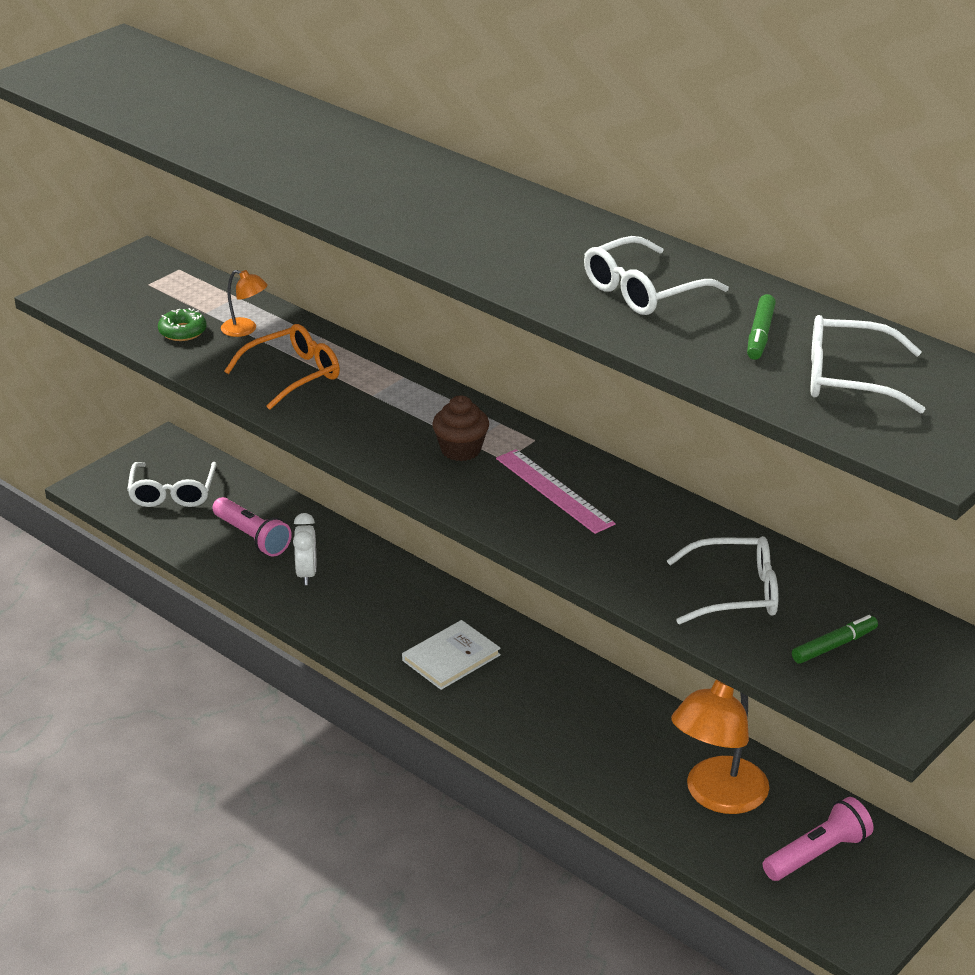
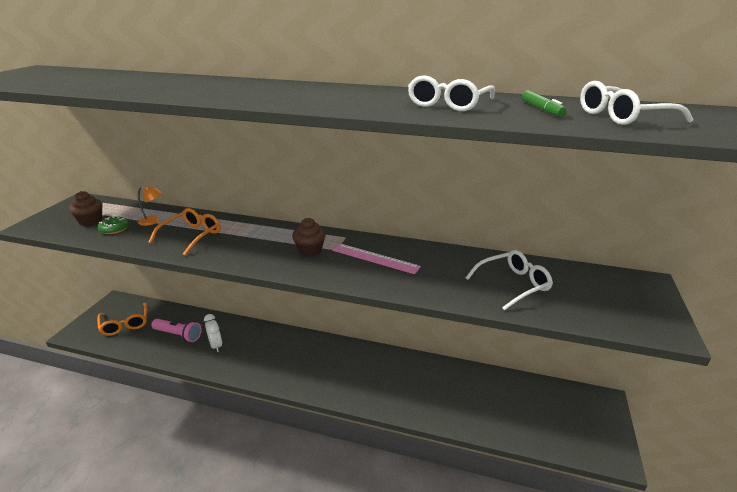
camera: 25 degrees left, 5 degrees down
(151, 306) = (90, 221): none -> brown cupcake
(172, 492) = (125, 324): white glasses -> orange glasses
(451, 658) = (313, 367): white book -> none
(717, 796) = (487, 398): orange lamp -> none
(817, 854) = (555, 413): pink flashlight -> none
(834, 646) = (589, 298): green marker -> none

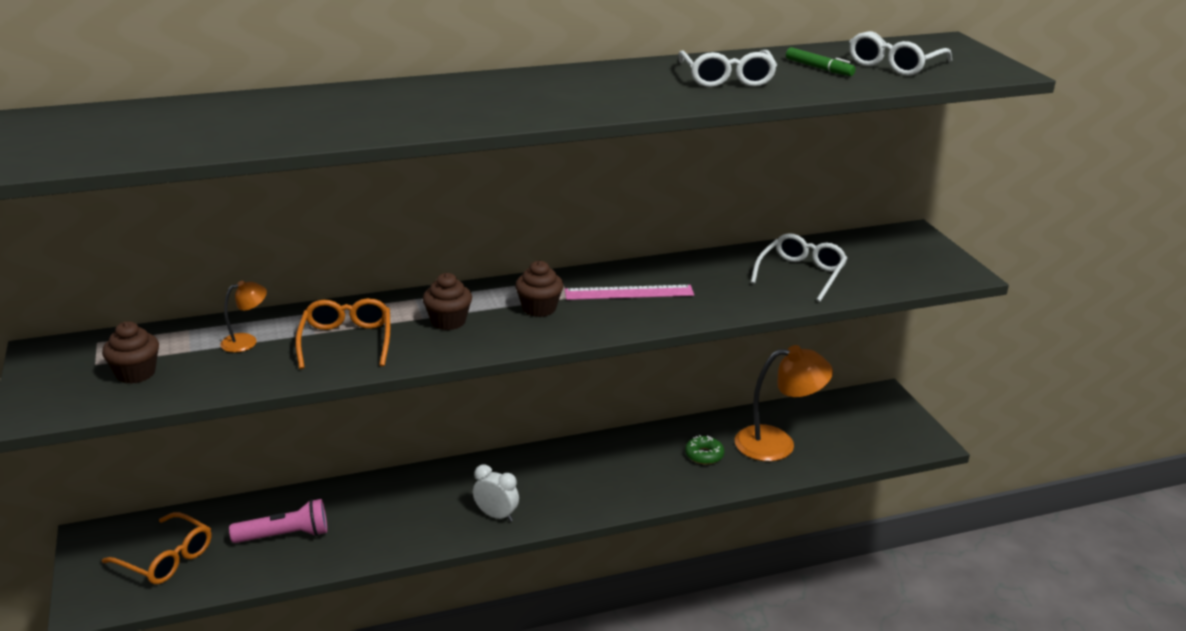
camera: 35 degrees left, 0 degrees up
(114, 229) = (202, 370): green donut -> green donut (704, 455)
(216, 346) = (366, 524): white clock -> white clock (496, 515)
(253, 242) = (448, 321): none -> brown cupcake
(489, 402) = (777, 443): none -> orange lamp

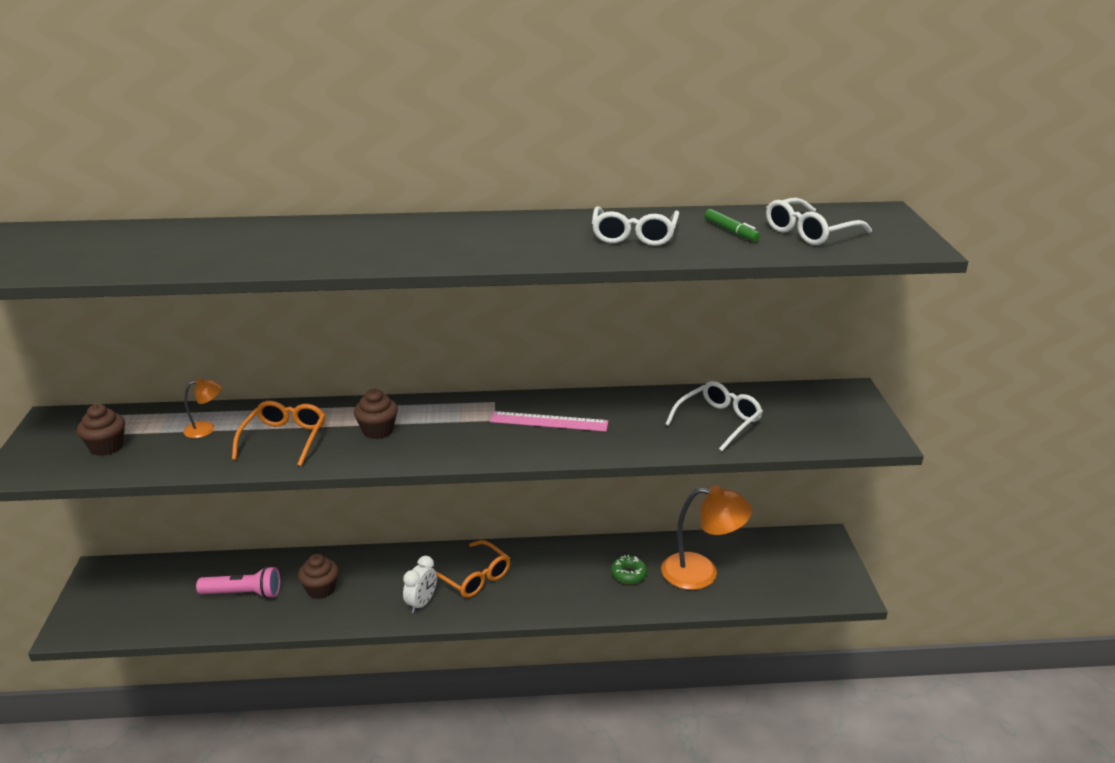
camera: 15 degrees right, 0 degrees up
(166, 558) = (144, 598): orange glasses -> orange glasses (473, 577)
(496, 515) = (421, 603): white clock -> white clock turned 75 degrees clockwise
(539, 308) = (461, 427): brown cupcake -> brown cupcake (321, 589)

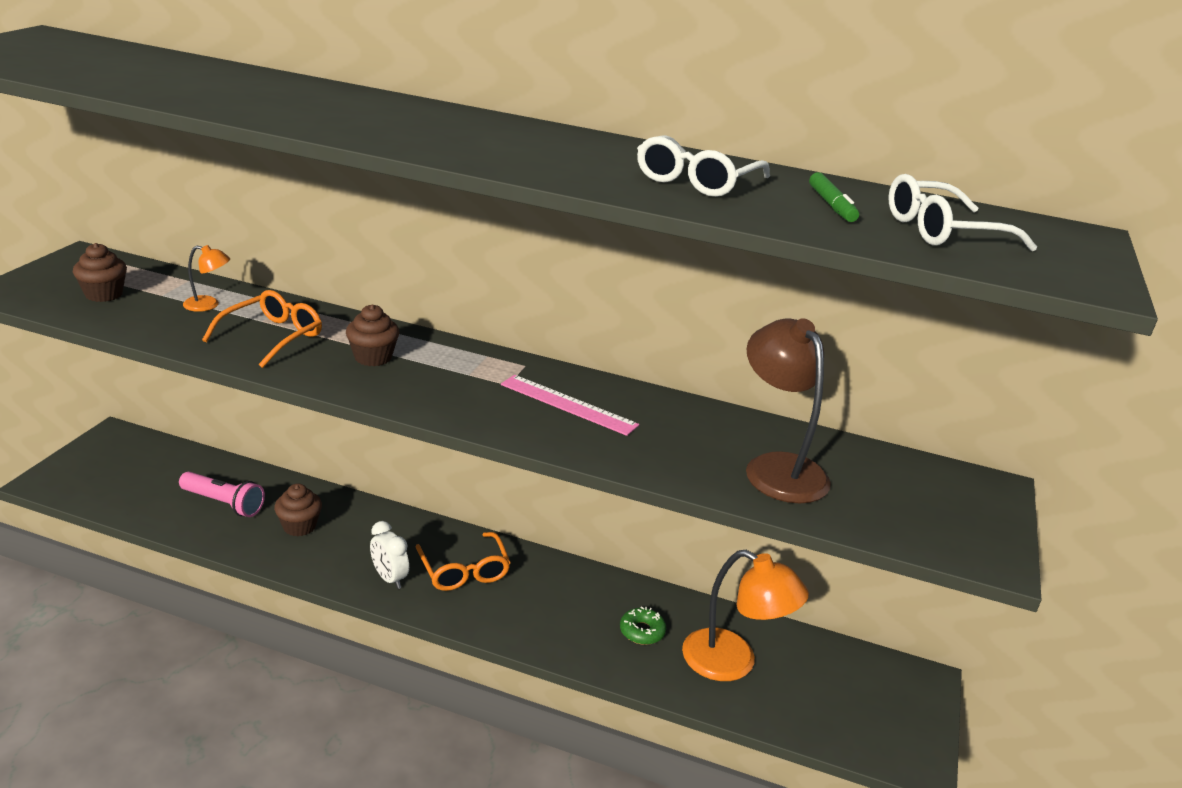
camera: 20 degrees right, 0 degrees up
(421, 603) = (389, 578): white clock -> white clock turned 90 degrees clockwise
(718, 422) = (777, 468): white glasses -> brown lamp

